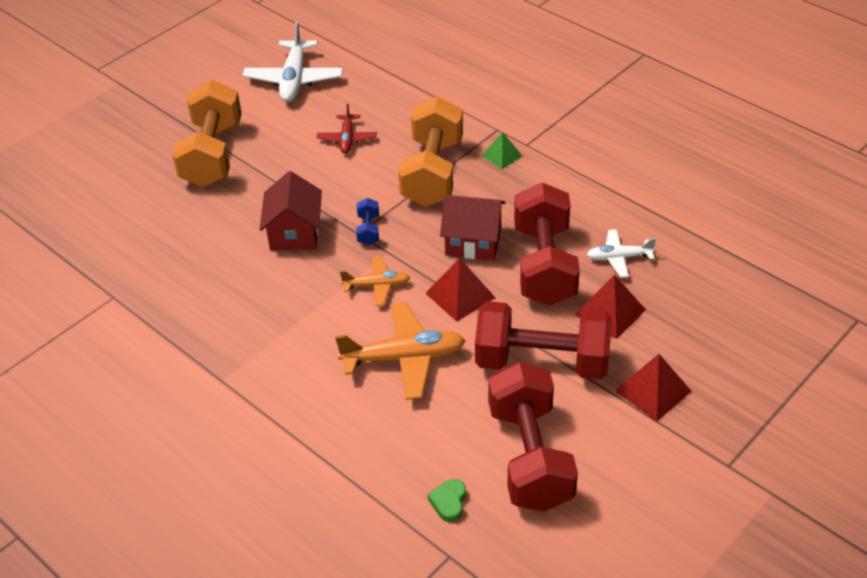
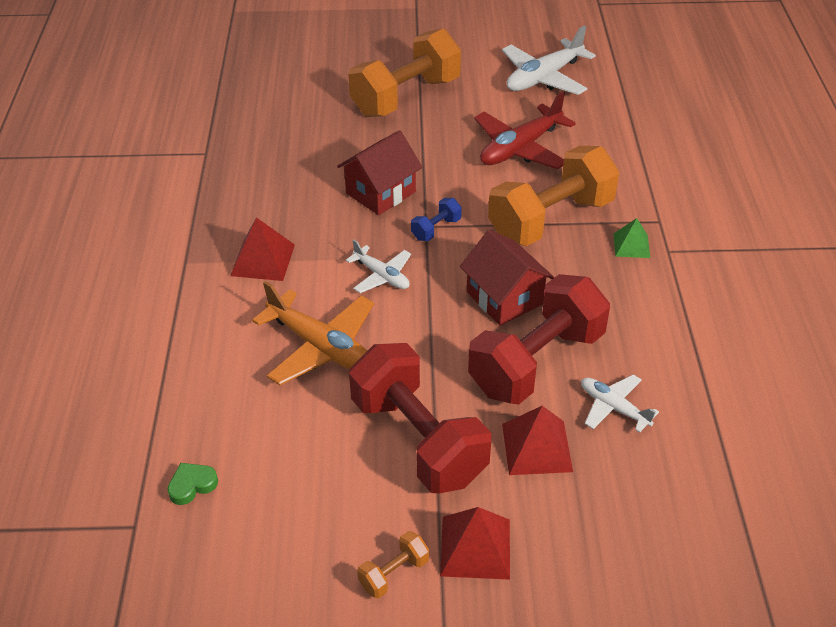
camera: 45 degrees right, 0 degrees up
(347, 139) = (520, 148): red plane -> red plane, size x1.75
(377, 285) = (381, 276): orange plane -> white plane
(460, 295) = (432, 333): red pyramid -> red pyramid (262, 260)
(530, 457) = (298, 507): red dumbbell -> none
(632, 442) = (394, 573): none -> orange dumbbell

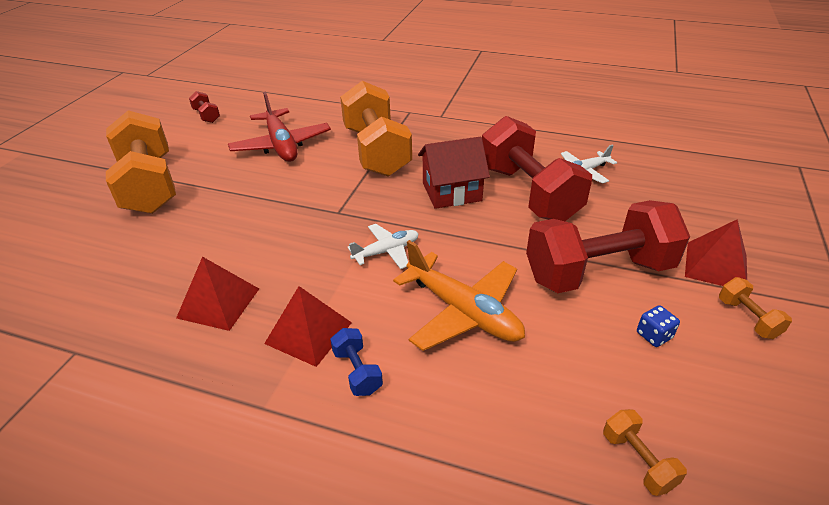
camera: 70 degrees left, 5 degrees down
(192, 485) = (637, 461): green heart -> orange dumbbell
(321, 347) = (463, 312): orange plane -> orange plane turned 75 degrees clockwise
(339, 491) = (654, 335): none -> blue dice
(380, 193) = (271, 228): red house -> none
(436, 229) = (346, 207): blue dumbbell -> blue dumbbell (357, 371)
(537, 447) = (616, 213): red pyramid -> red pyramid (219, 303)
(544, 77) = (206, 116): white plane -> red dumbbell
(631, 245) = (427, 127): green pyramid -> none

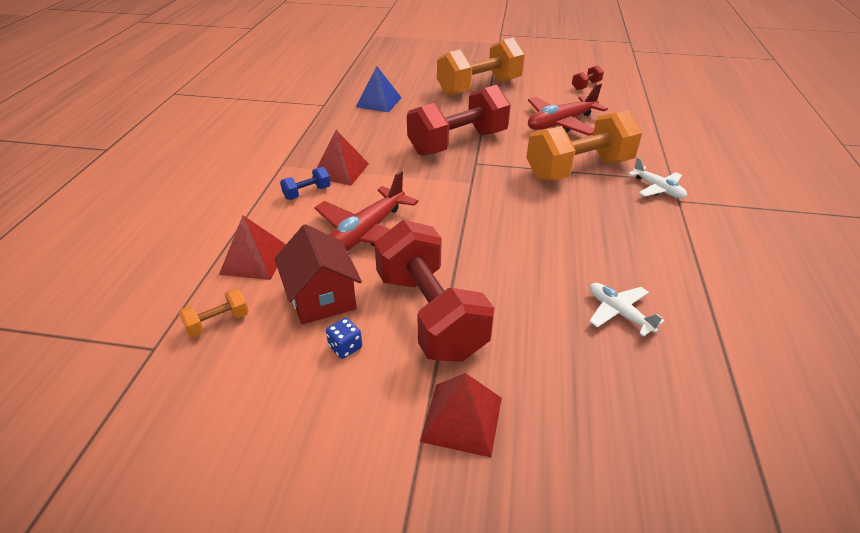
camera: 80 degrees right, 0 degrees up
(118, 283) = (378, 102): none -> blue pyramid
(219, 303) = (365, 135): red pyramid -> red pyramid (254, 260)
(386, 251) = (431, 191): white plane -> white plane (657, 189)
(451, 192) = (530, 217): red house -> red house (321, 297)
(463, 312) = (366, 233): orange plane -> red plane
(528, 193) = (551, 267): red dumbbell -> red dumbbell (458, 143)
(747, 318) = (374, 431): orange dumbbell -> none

